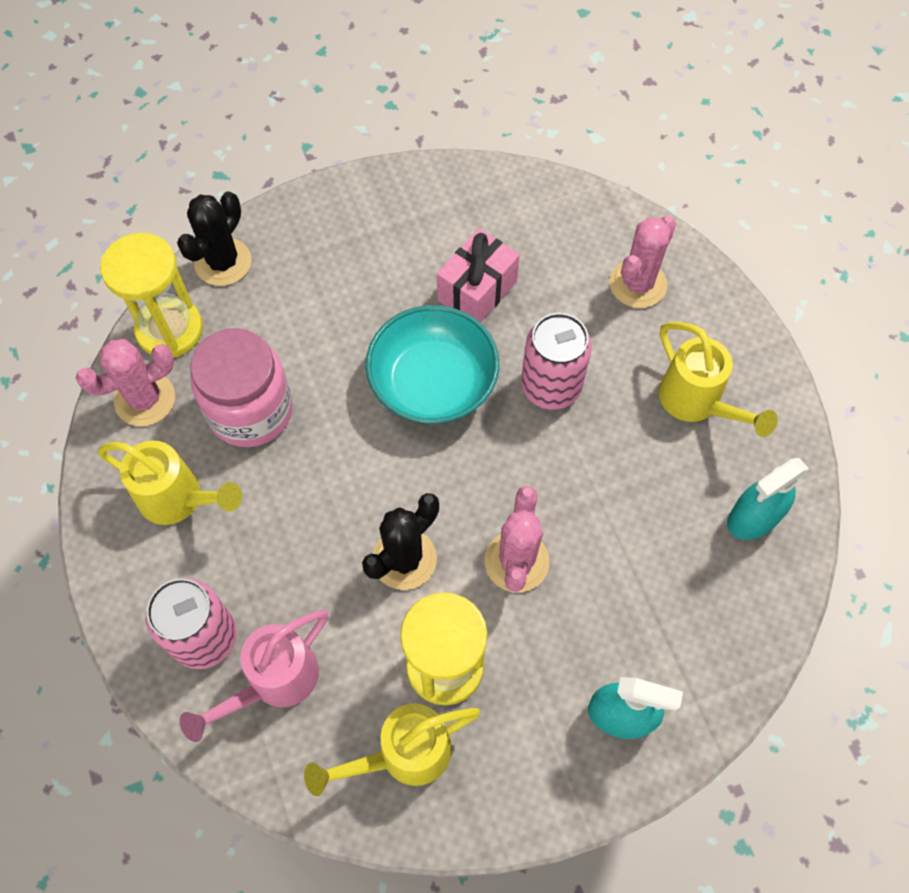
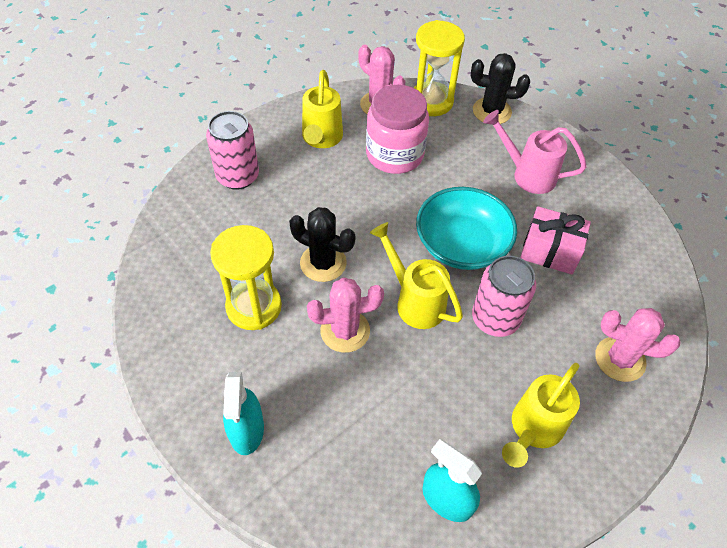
camera: 70 degrees right, 10 degrees down
(273, 682) = (218, 217): pink watering can -> pink watering can (527, 174)
(402, 754) = (187, 298): yellow watering can -> yellow watering can (414, 301)

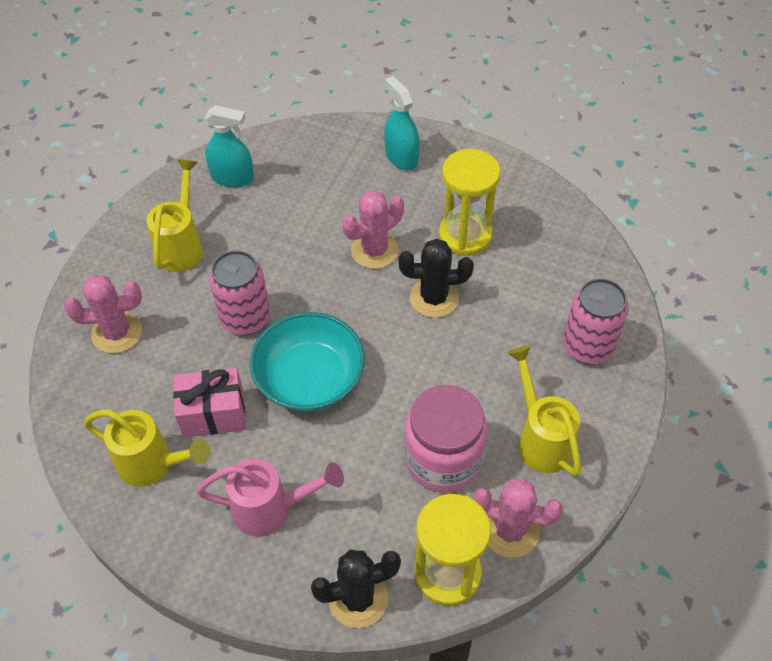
camera: 155 degrees right, 0 degrees up
(414, 301) = (328, 302): yellow watering can -> yellow watering can (154, 465)

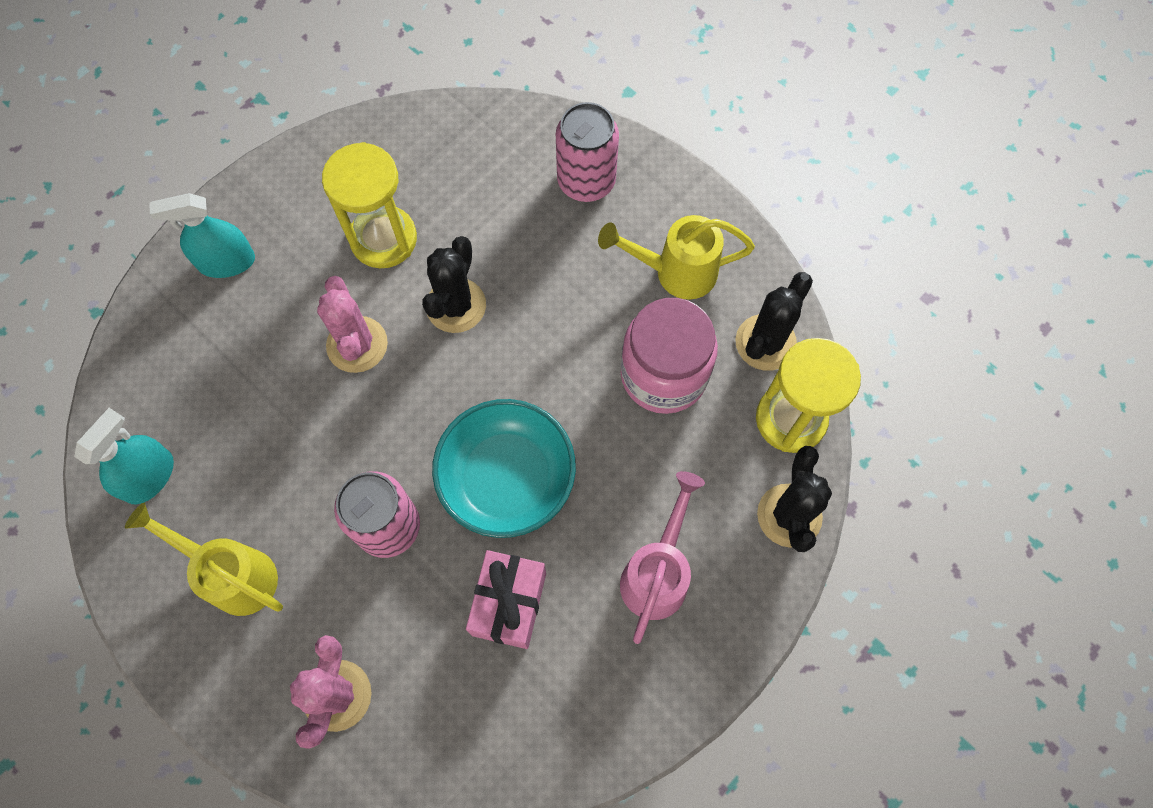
camera: 70 degrees left, 15 degrees up
(154, 465) = (551, 693): yellow watering can -> none
(510, 530) = (765, 342): pink cactus -> black cactus

